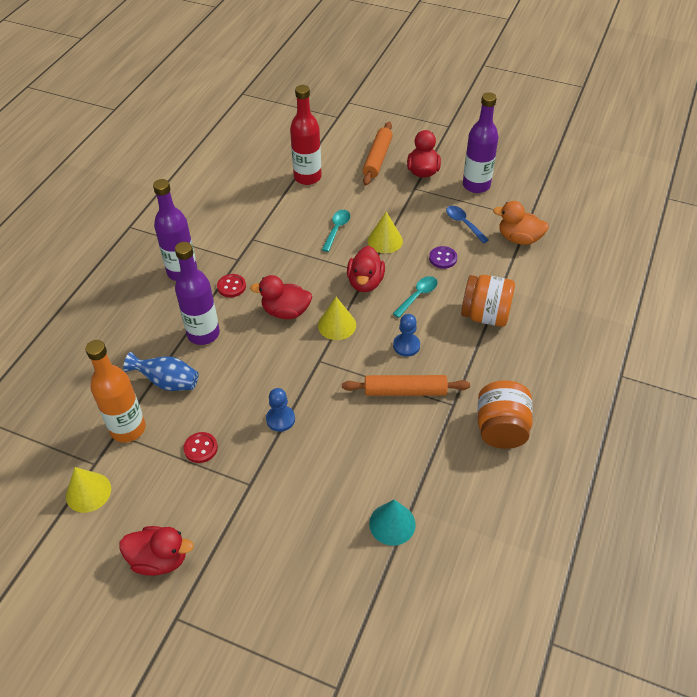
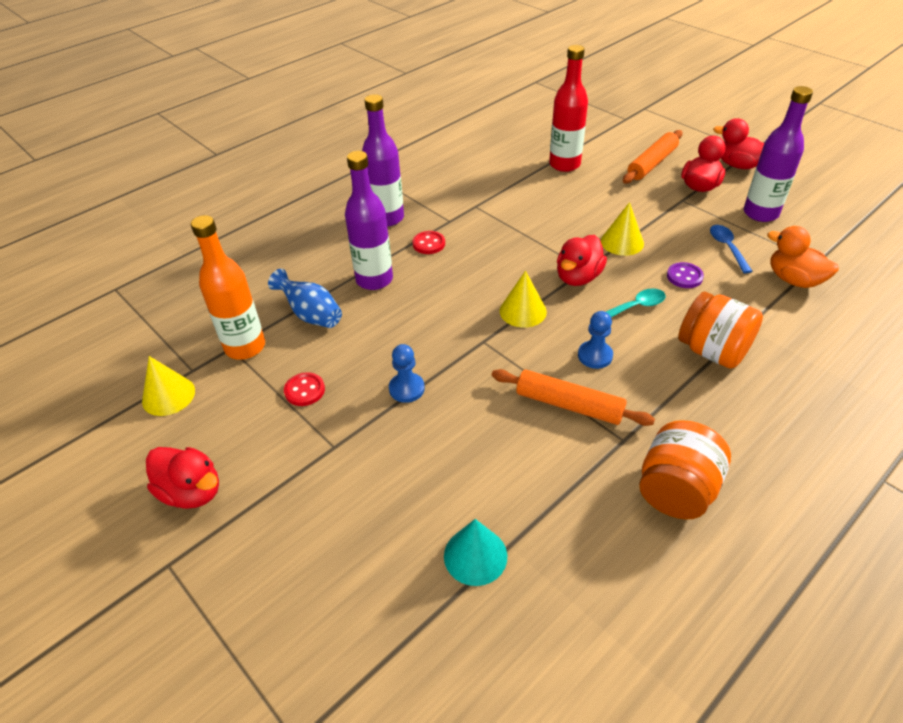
camera: 25 degrees right, 5 degrees down
(286, 311) = (473, 282): red duck -> red duck (738, 165)
(337, 229) = (572, 218): turquoise spoon -> none

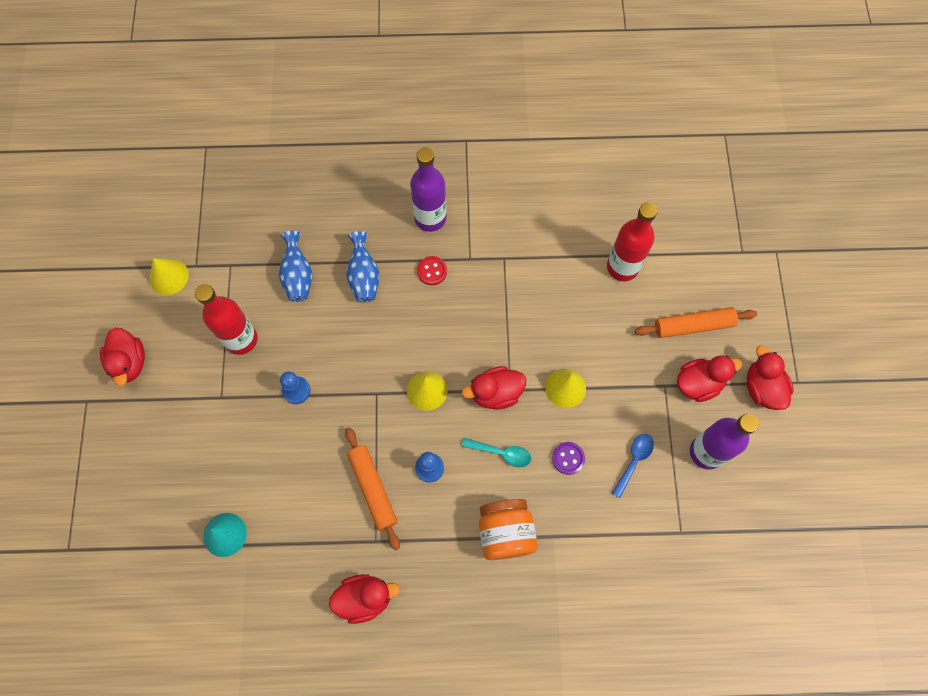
camera: 40 degrees right, 25 degrees up
(245, 347) = (238, 271): orange bottle -> none
(304, 390) = (241, 339): red button -> red bottle
(374, 280) = (364, 276): purple bottle -> blue vase
(676, 490) = (365, 598): orange jar -> red duck
(794, 280) = (640, 531): orange duck -> none

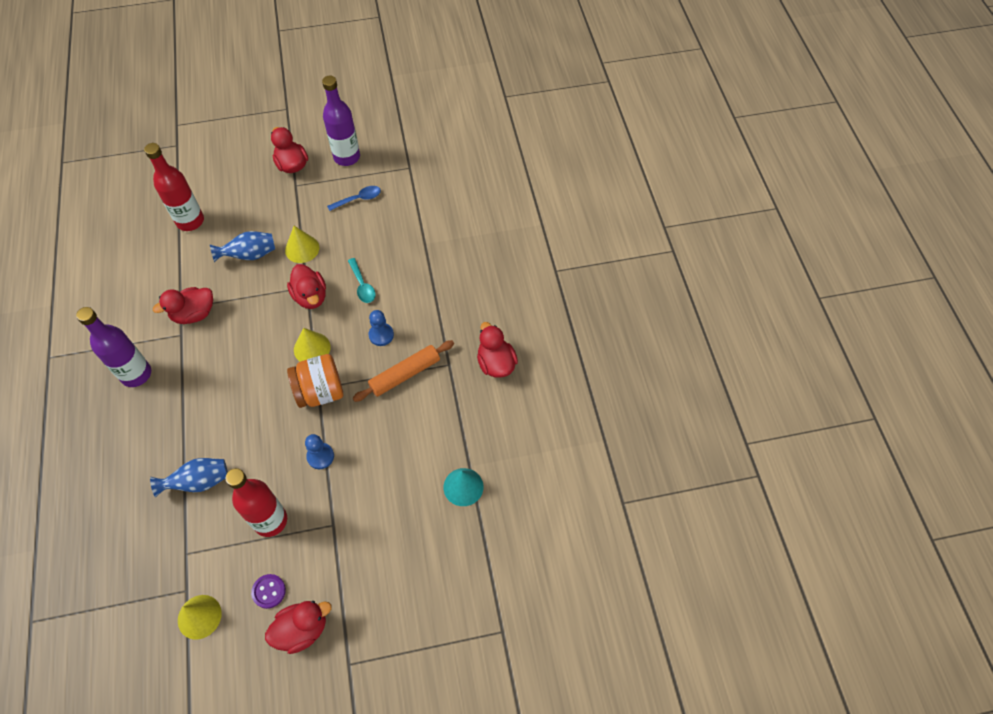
camera: 100 degrees left, 10 degrees down
(364, 276) = (199, 421): blue vase -> blue vase (249, 255)
(432, 271) = (193, 363): red button -> none
(501, 453) = (362, 285): turquoise spoon -> turquoise spoon turned 150 degrees clockwise
(505, 533) = (427, 274): orange jar -> orange jar (320, 392)
(568, 458) = (361, 240): purple button -> purple button (269, 591)
(634, 461) = (358, 199): blue spoon -> blue spoon turned 135 degrees clockwise
(693, 326) = (243, 171): orange rolling pin -> none
(762, 388) = (293, 128): red duck -> red duck (194, 314)

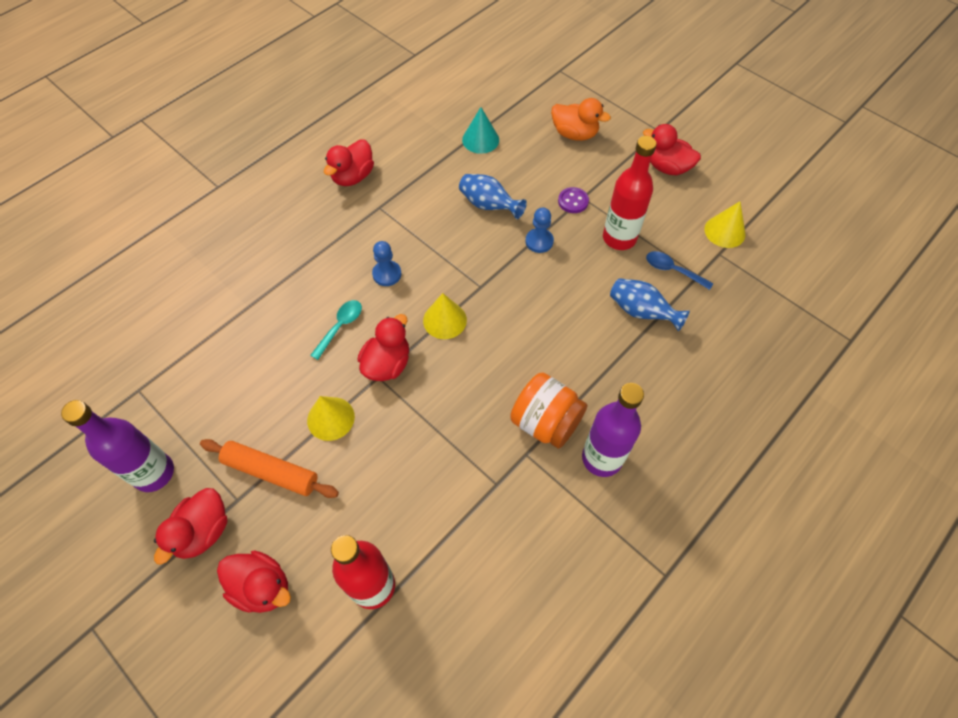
camera: 125 degrees left, 0 degrees up
(194, 314) = (492, 462): red duck -> red duck (262, 587)
(249, 255) = (376, 468): blue vase -> blue vase (489, 205)
(269, 591) = (665, 203): purple button -> purple button (573, 201)
(320, 392) = (482, 282): orange jar -> orange jar (545, 422)
(358, 199) = (220, 411): blue spoon -> blue spoon (672, 270)
(405, 374) = (414, 231): orange rolling pin -> orange rolling pin (271, 472)
(407, 576) = (574, 134): none -> orange duck

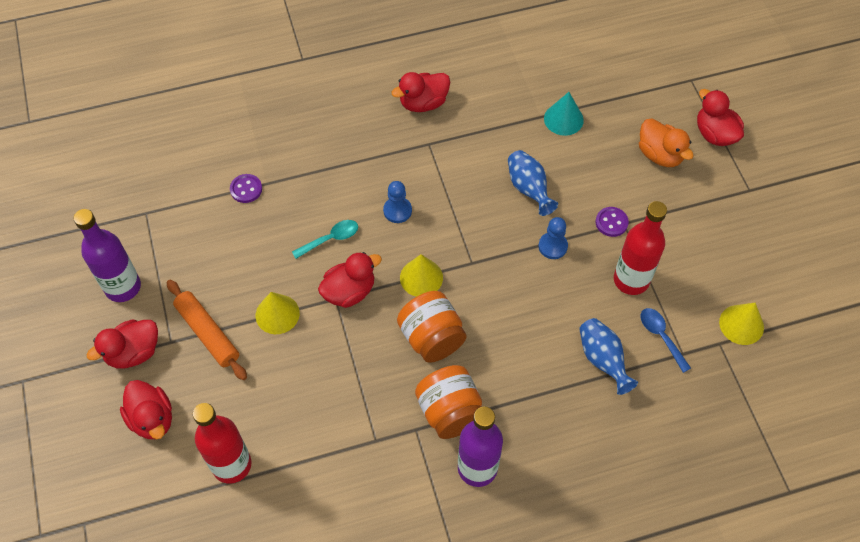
camera: 30 degrees right, 0 degrees up
(230, 321) = (246, 189): none -> purple button
(487, 367) = (432, 338): none -> orange jar
(667, 167) = (730, 232): red duck -> red duck (714, 134)

